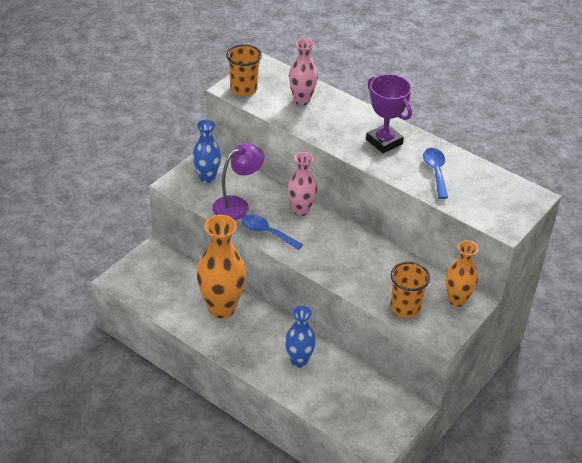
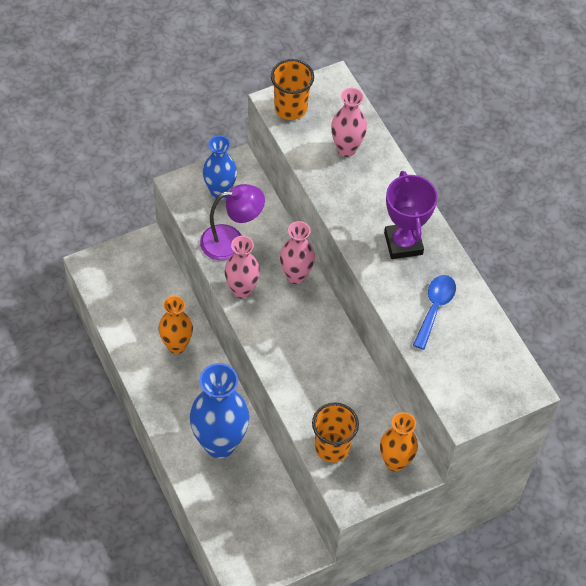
camera: 25 degrees right, 15 degrees up
(221, 308) = (176, 345): orange vase -> orange vase, size x0.61
(266, 232) = (242, 290): blue spoon -> pink vase
(299, 361) = (219, 443): blue vase -> blue vase, size x1.65

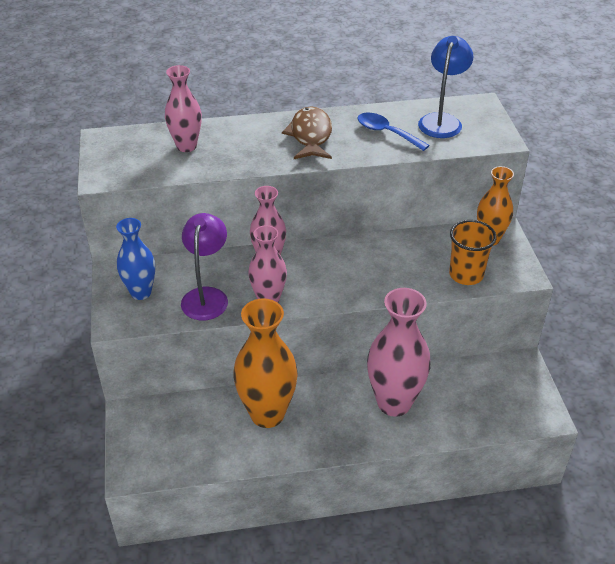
camera: 70 degrees left, 15 degrees down
(176, 345) = (267, 414): orange vase -> orange vase, size x1.65
(219, 443) = (394, 403): blue vase -> pink vase
(290, 108) = (115, 170): orange cup -> none
(403, 243) = (310, 136): purple trophy -> brown fish
(478, 355) = (442, 121): none -> blue lamp

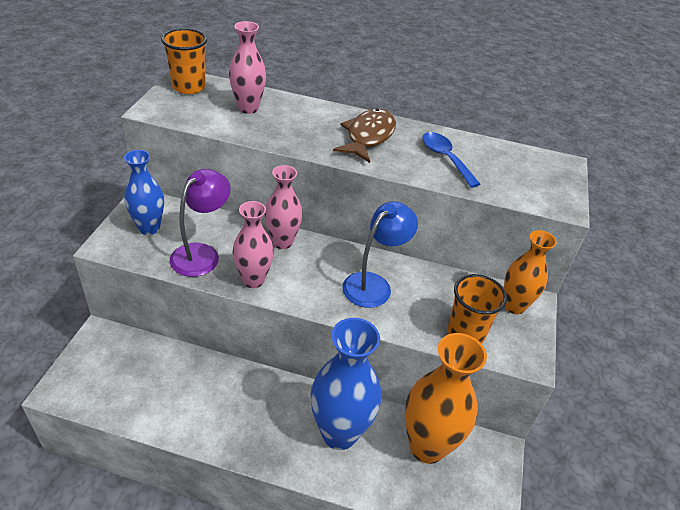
camera: 20 degrees right, 0 degrees up
(114, 145) = (188, 87): none -> orange cup
(267, 414) = (214, 389): orange vase -> orange vase (427, 446)
(394, 403) = (339, 433): pink vase -> blue vase
(442, 121) = (511, 166): blue lamp -> blue lamp (373, 284)

